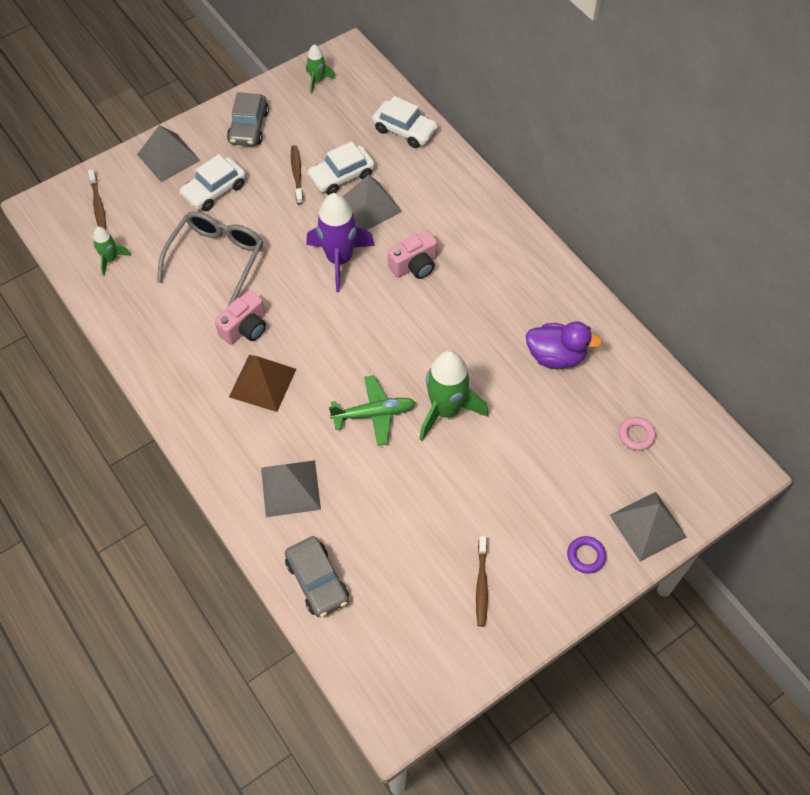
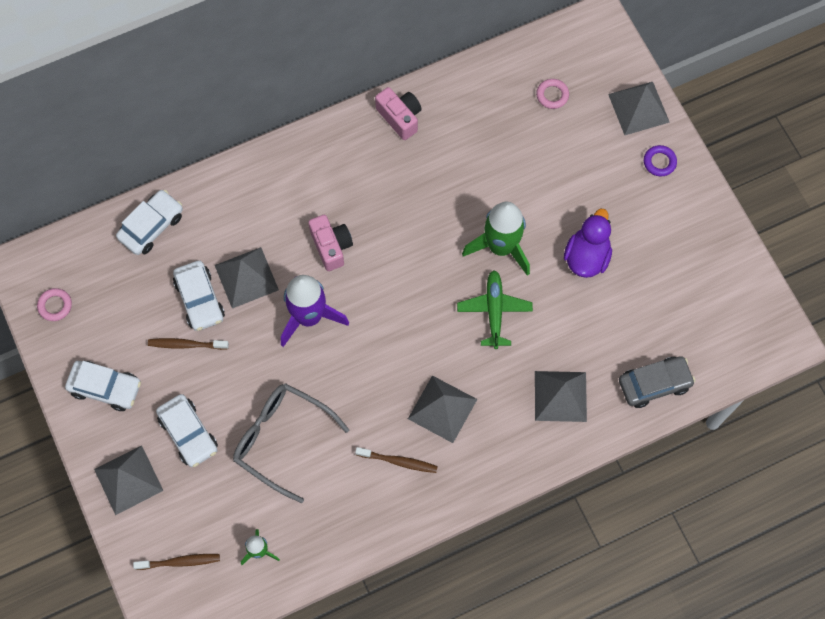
camera: 80 degrees left, 10 degrees up
(245, 328) = (375, 419): pink camera -> pink camera (400, 117)
(248, 127) = (105, 388): grey car -> white car
(263, 382) = (442, 408): brown pyramid -> grey pyramid
(317, 81) = (55, 306): green rocket -> pink ring
(481, 585) = (675, 249): brown toothbrush -> brown toothbrush (398, 461)
(556, 356) = (459, 141): purple duck -> purple duck (586, 257)

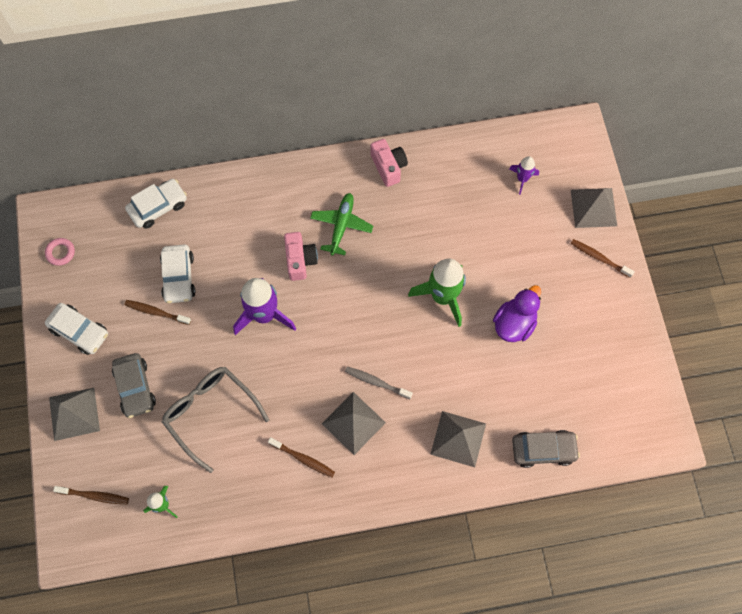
camera: 15 degrees right, 0 degrees up
(188, 433) = (135, 388): white car -> grey car
(246, 277) = (222, 268): grey pyramid -> none
(455, 358) = (376, 382): none -> grey toothbrush
(494, 311) = (421, 350): green plane -> green plane (341, 226)
(552, 95) = (522, 179): pink ring -> purple rocket
(659, 162) = (599, 258): purple ring -> brown toothbrush

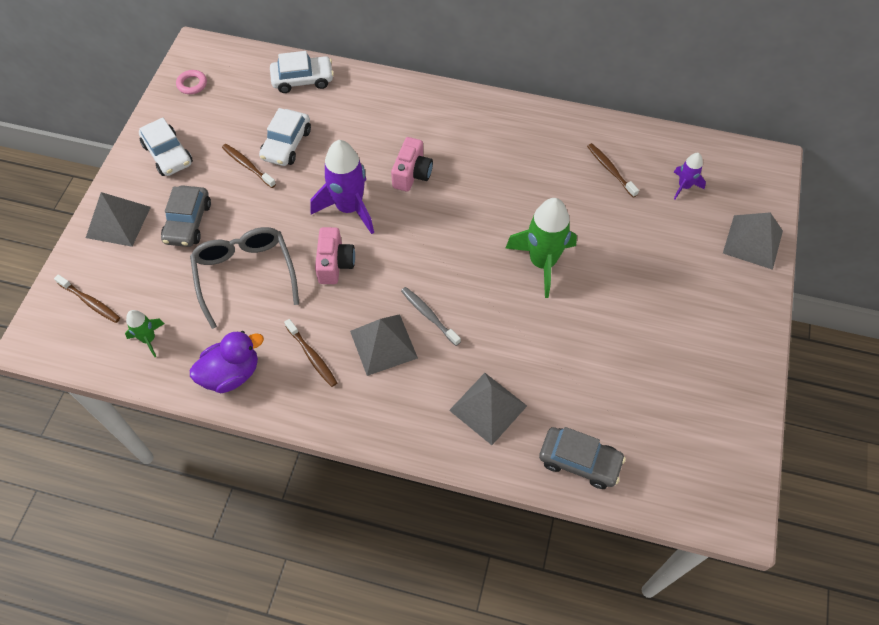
camera: 25 degrees right, 10 degrees down
(341, 226) = (470, 159): green plane -> none
(388, 167) = (546, 126): pink camera -> pink camera (335, 264)
(514, 323) = (608, 319): purple duck -> purple duck (231, 374)
(599, 258) = (737, 293): brown toothbrush -> brown toothbrush (610, 170)

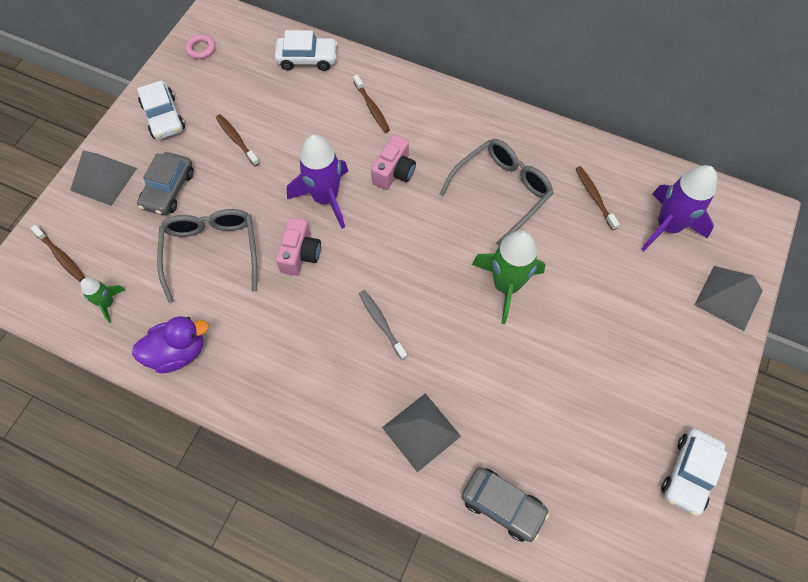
camera: 10 degrees right, 5 degrees up
(286, 144) = (278, 123): white car -> white car (689, 473)
(312, 356) = (259, 347): brown toothbrush -> brown toothbrush (372, 108)
(383, 344) = (331, 346): grey pyramid -> none
(520, 177) = (501, 191): none -> grey glasses
(684, 186) = (667, 226): purple rocket -> purple rocket, size x1.94

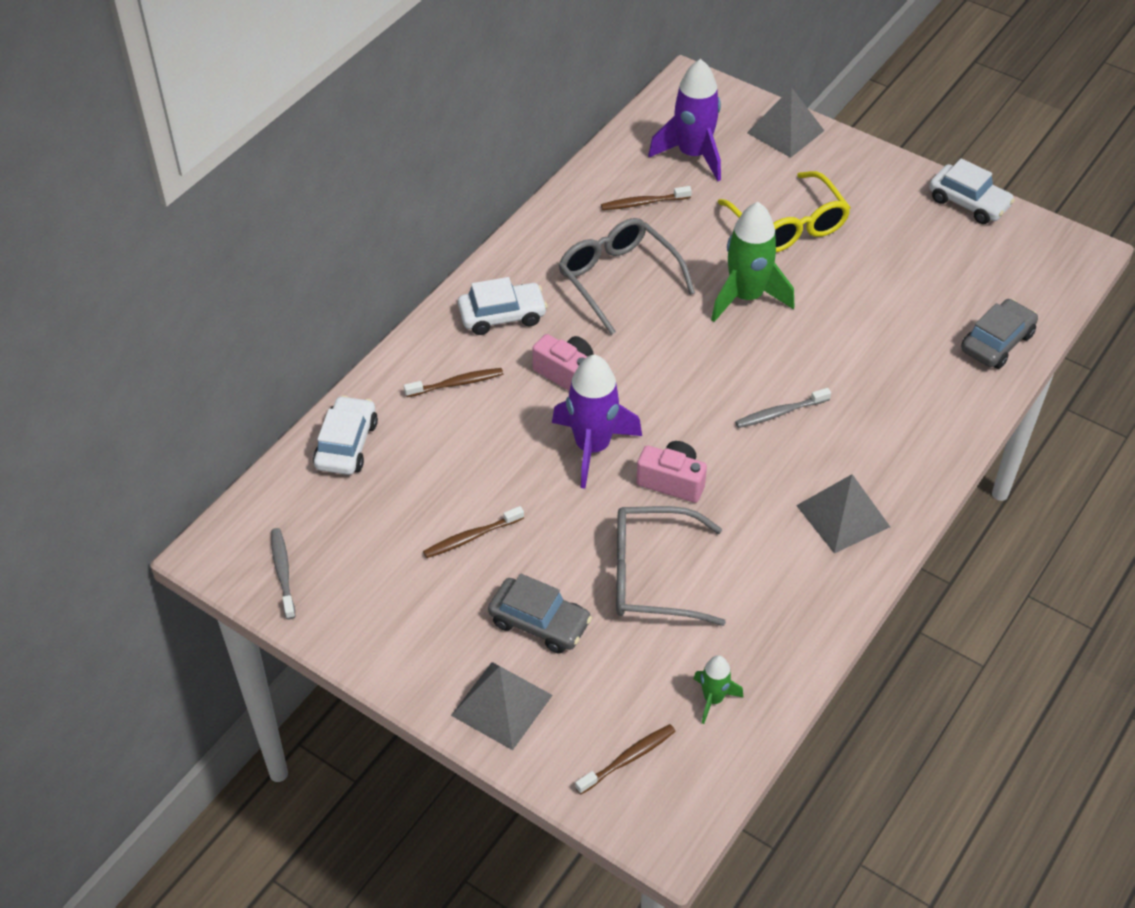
camera: 80 degrees left, 15 degrees down
(164, 117) = (405, 625): white car -> white car (502, 315)
(178, 352) = (795, 619): purple duck -> none
(201, 49) = (283, 572): pink ring -> grey toothbrush
(421, 431) = (915, 395): grey pyramid -> grey pyramid (843, 516)
(603, 311) = (788, 225): none -> yellow glasses

